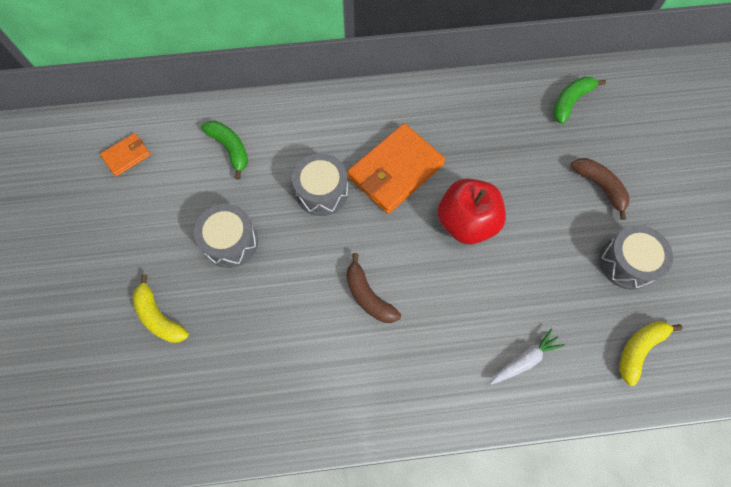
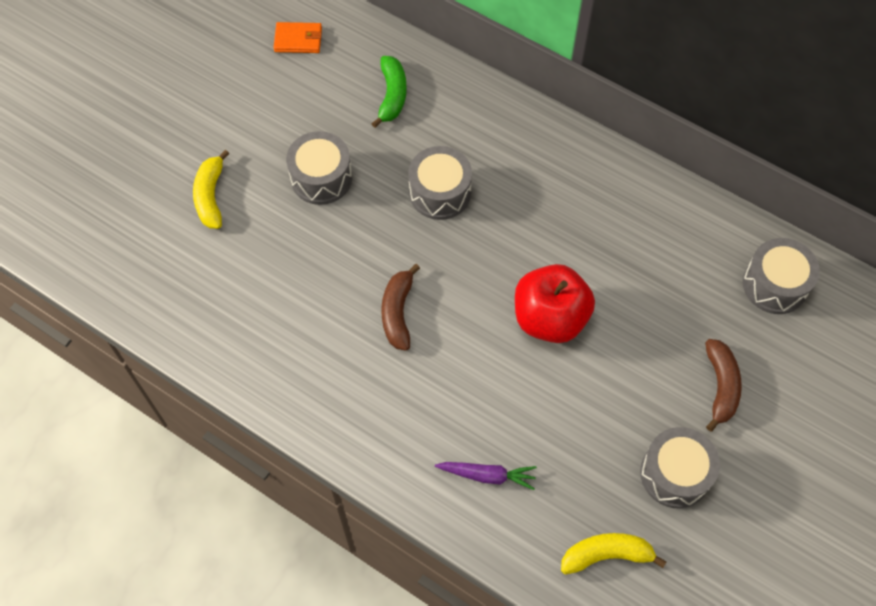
camera: 40 degrees right, 5 degrees down
(395, 171) = (526, 222): orange wallet -> none
(524, 360) = (487, 475): white carrot -> purple carrot
(570, 101) = (775, 285): green banana -> grey drum

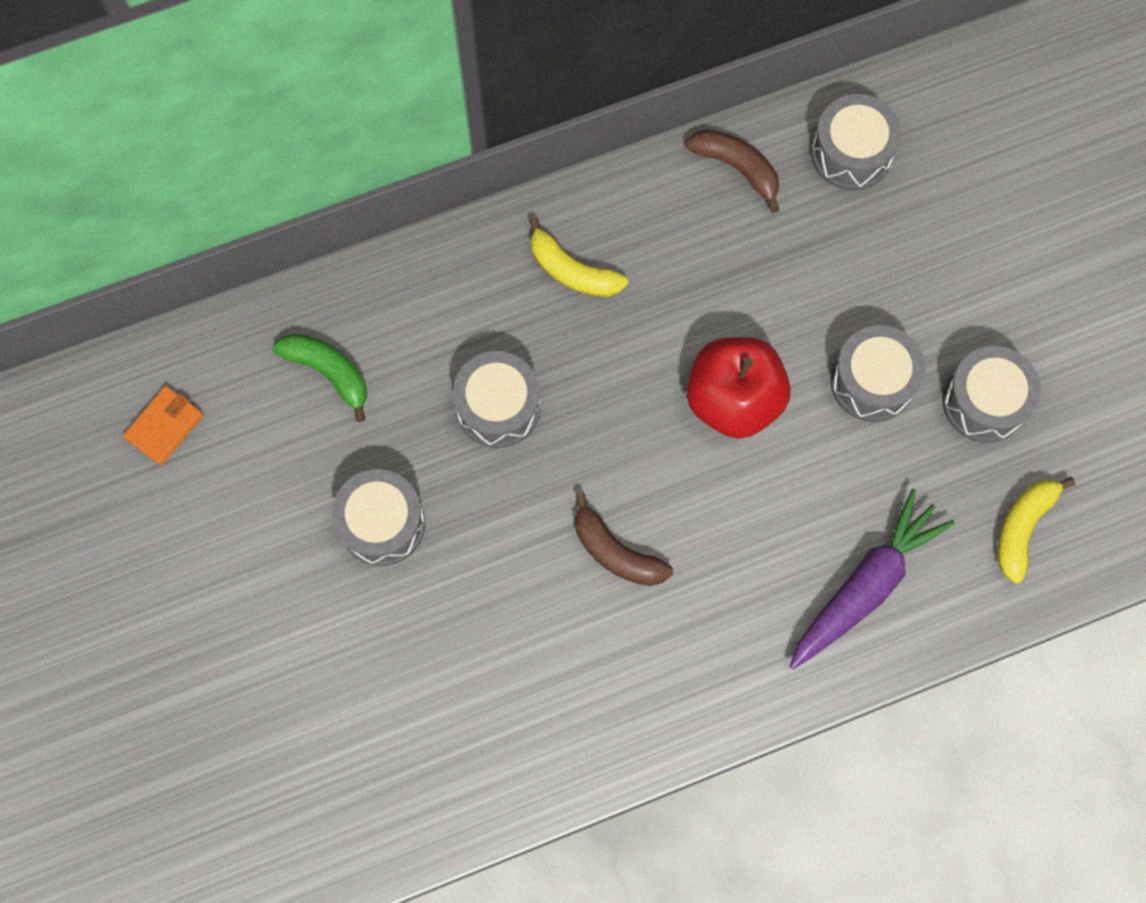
camera: 55 degrees left, 10 degrees up
(211, 196) = (313, 665): yellow banana -> yellow banana (572, 271)
(487, 475) = (865, 586): purple carrot -> purple carrot, size x1.76
(630, 394) = (872, 382): none -> grey drum
(721, 386) = (923, 289): brown banana -> brown banana (737, 168)

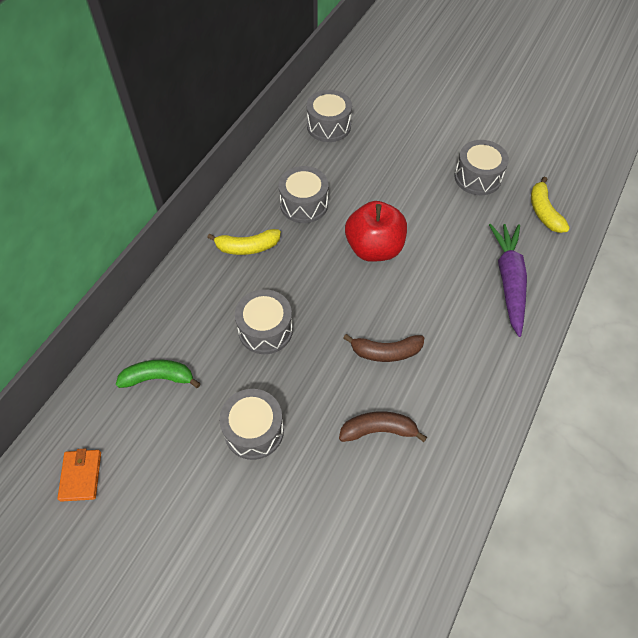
camera: 40 degrees left, 15 degrees down
(737, 168) = (285, 160): brown banana -> brown banana (378, 430)
(872, 382) = (425, 200): grey drum -> grey drum (304, 204)

